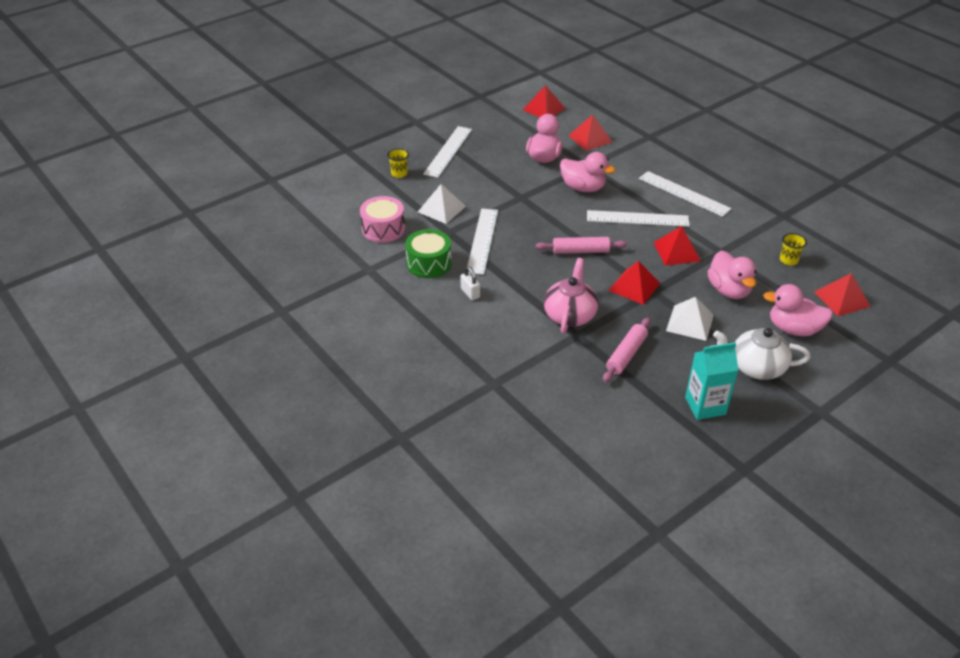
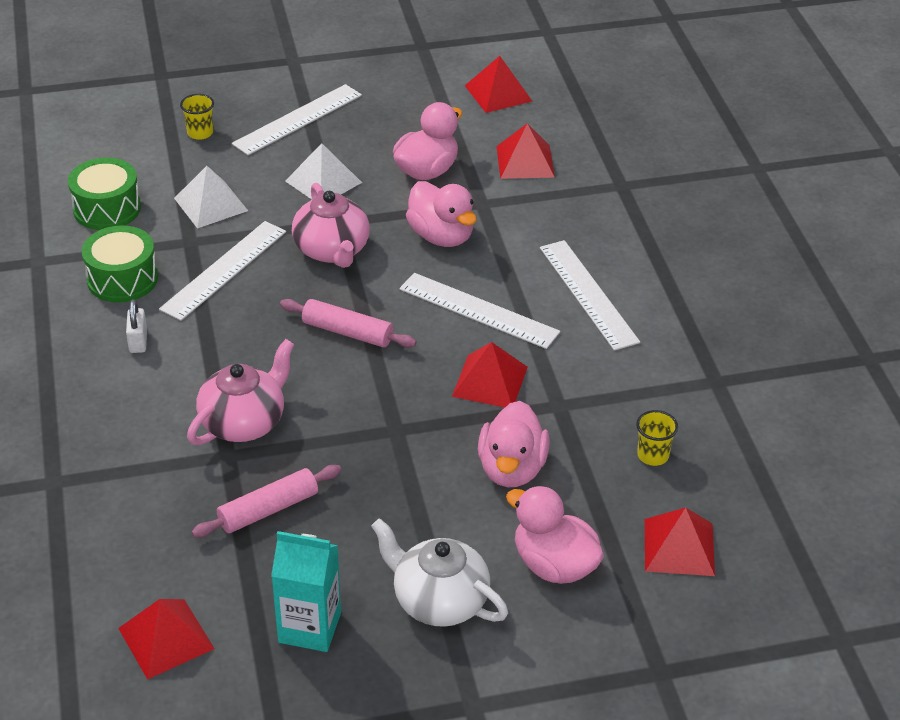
camera: 25 degrees right, 0 degrees up
(383, 229) = (107, 209): pink drum -> green drum
(532, 212) = (332, 250): none -> pink teapot
(634, 286) = (375, 413): red pyramid -> red pyramid (166, 638)
(690, 322) = (405, 496): white pyramid -> white pyramid (323, 181)

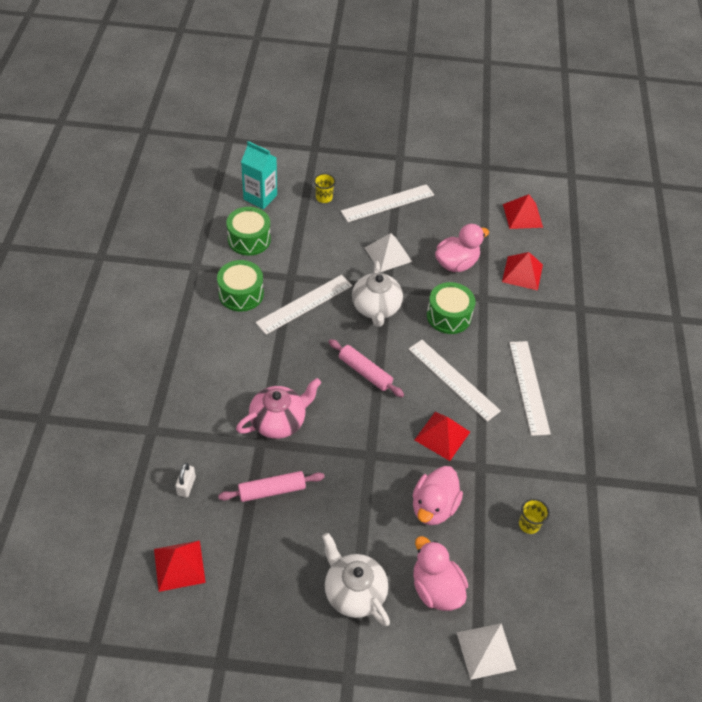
camera: 15 degrees right, 10 degrees up
(138, 341) = (235, 342): white padlock -> white padlock (186, 486)
(211, 204) = (313, 253): white pyramid -> white pyramid (486, 651)
(309, 627) = (267, 586): turquoise carton -> turquoise carton (260, 197)
(332, 250) = (376, 308): pink teapot -> white teapot
(441, 236) = (448, 316): pink duck -> green drum
(679, 547) = (522, 600): red pyramid -> none

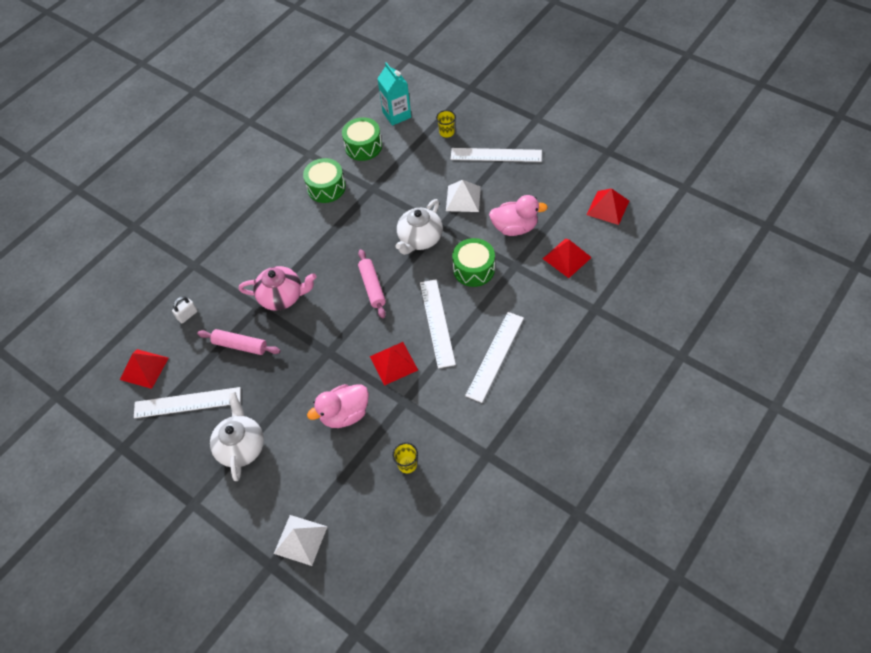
camera: 40 degrees right, 5 degrees up
(304, 304) = (367, 214): white ruler -> white ruler (187, 402)
(436, 588) = (300, 475): pink duck -> none

